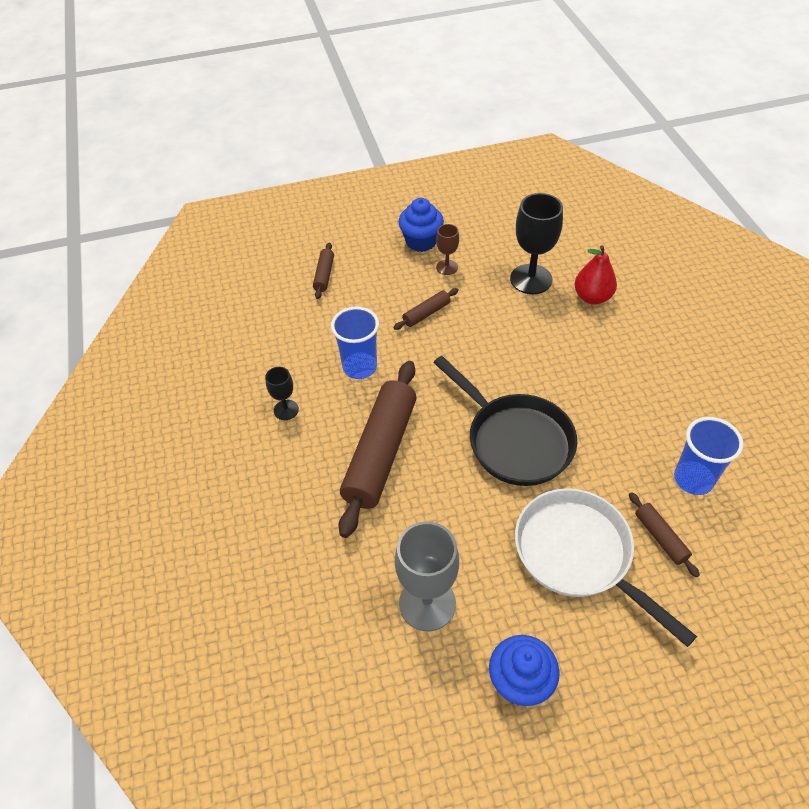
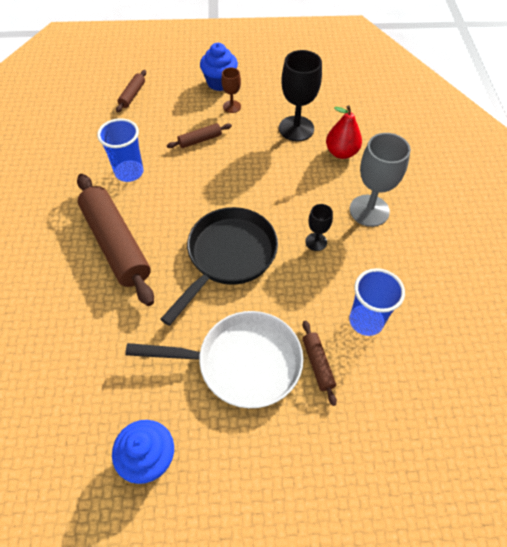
camera: 10 degrees right, 5 degrees up
(286, 410) = (57, 194): black goblet -> black goblet (316, 242)
(381, 453) = (116, 244): brown rolling pin -> brown rolling pin turned 60 degrees counterclockwise
(427, 603) = (101, 374): grey goblet -> grey goblet (369, 210)
(514, 440) = (228, 256): black pan -> black pan turned 120 degrees counterclockwise
(578, 555) = (242, 363): white pan -> white pan turned 120 degrees clockwise

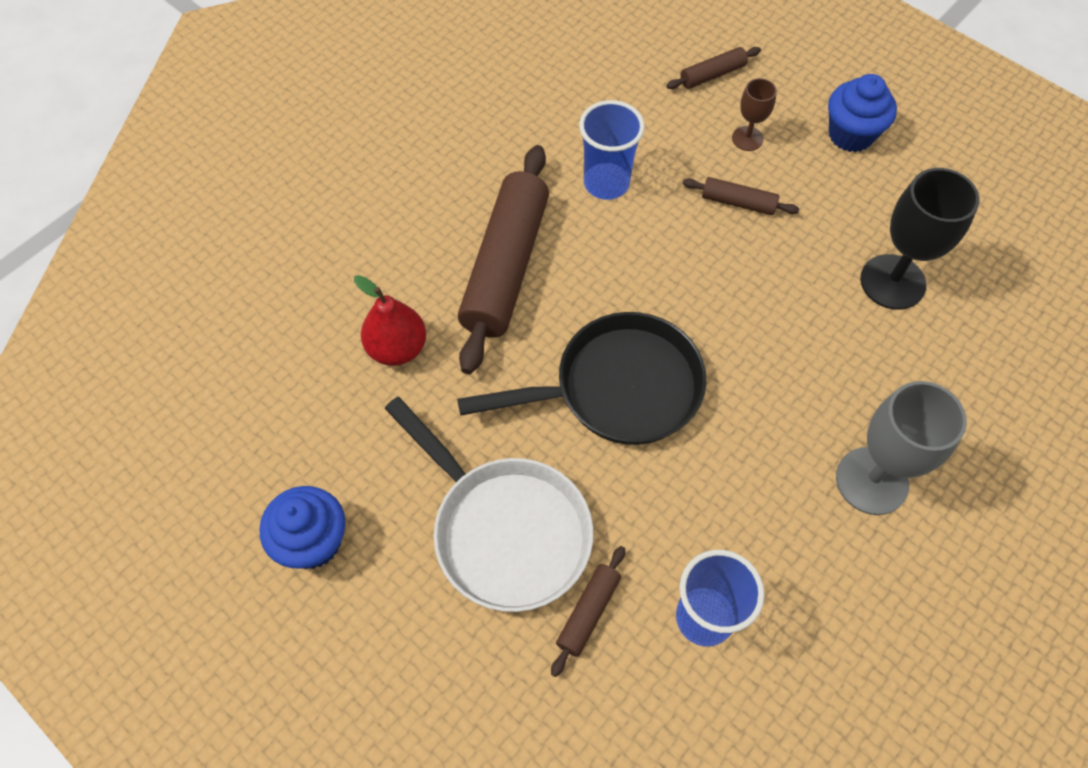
camera: 45 degrees right, 5 degrees up
(232, 106) = (831, 183): brown goblet -> brown goblet (747, 138)
(316, 242) = (749, 462): black goblet -> none
(341, 152) = (923, 367): red pear -> red pear (397, 348)

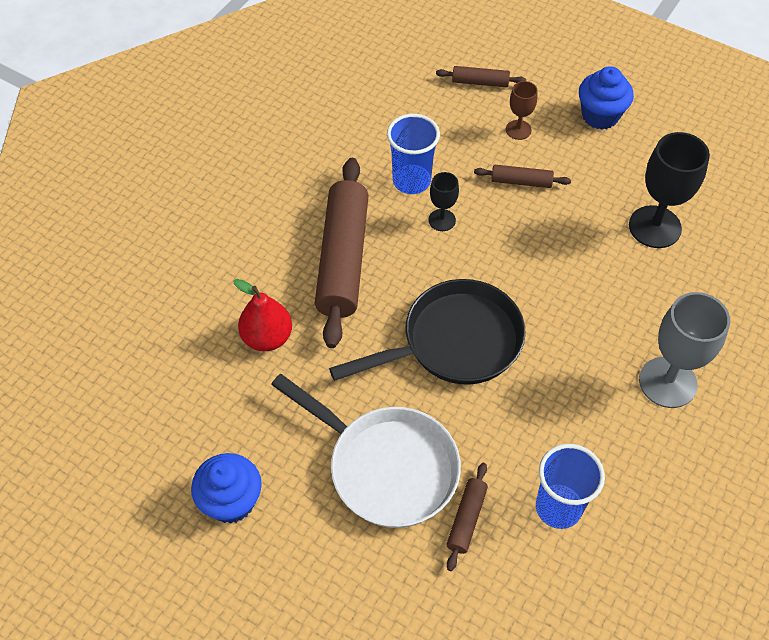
camera: 10 degrees left, 5 degrees down
(633, 236) = (442, 220): none -> black goblet
(712, 75) = (480, 82): brown rolling pin -> brown rolling pin turned 45 degrees clockwise

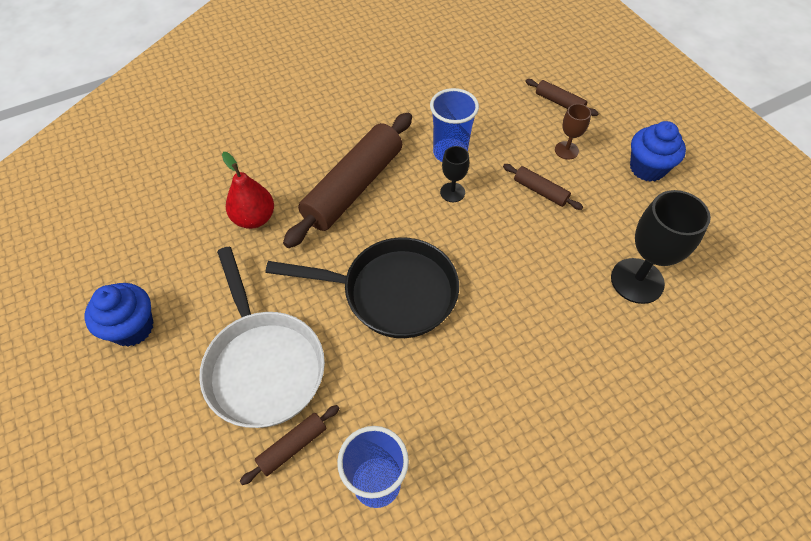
camera: 30 degrees right, 0 degrees up
(667, 382) = (557, 425): grey goblet -> none

